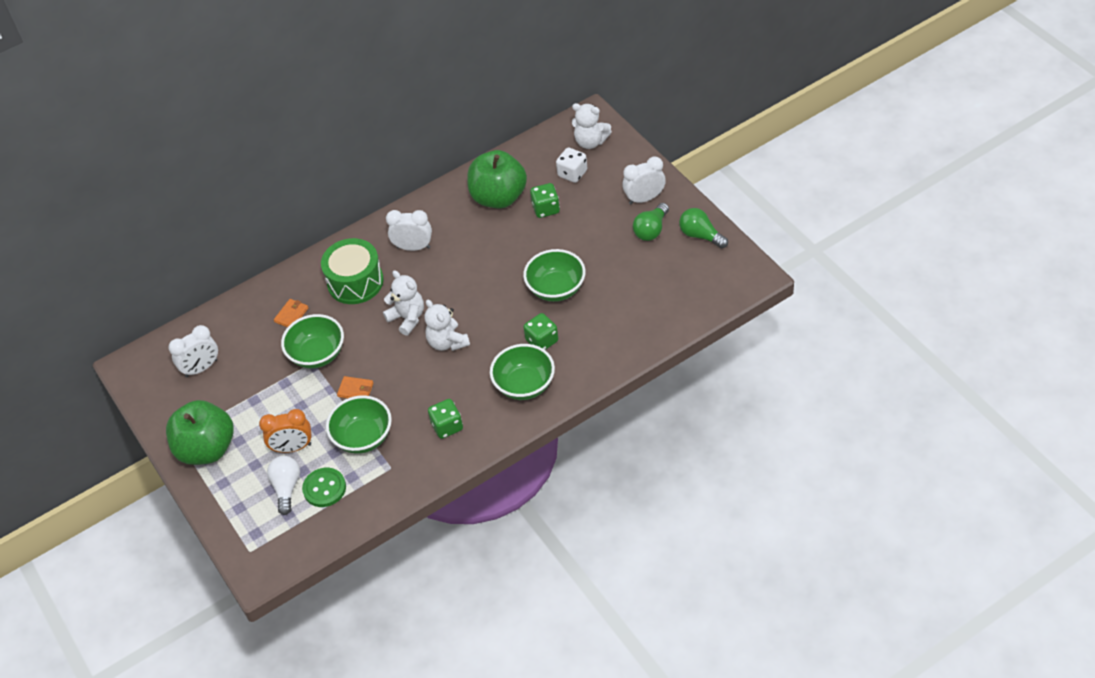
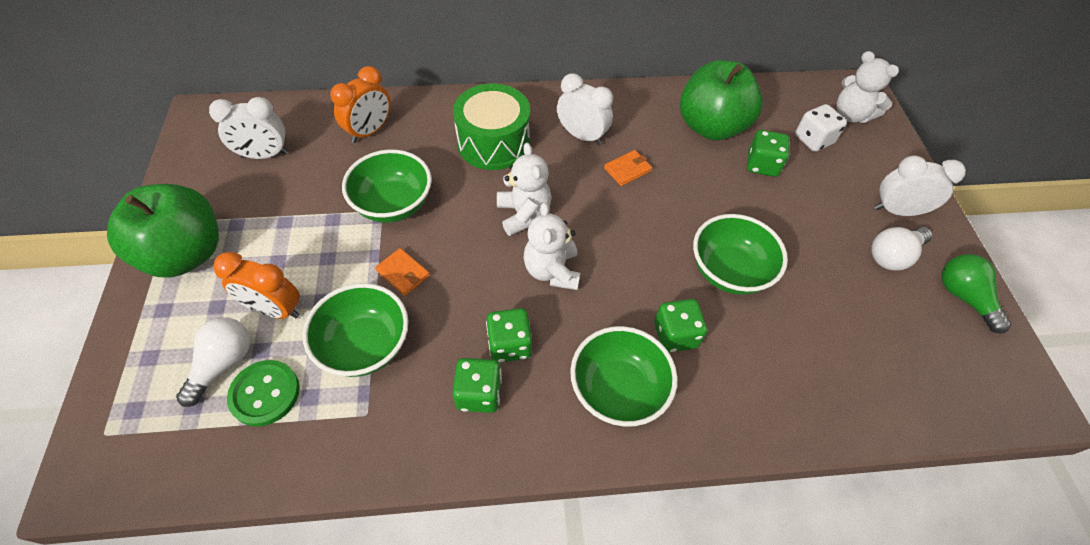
camera: 20 degrees right, 5 degrees up
(262, 317) = (369, 131): none -> orange clock
(291, 315) = (400, 145): orange wallet -> orange wallet (627, 169)
(448, 394) = (509, 345): none -> green dice
(651, 230) = (892, 256): green light bulb -> white light bulb

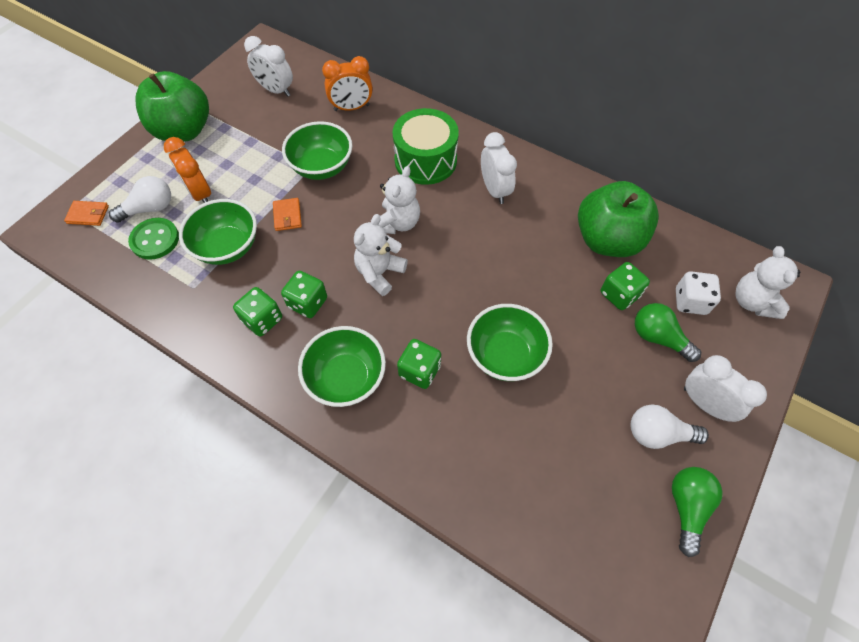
camera: 40 degrees right, 5 degrees up
(627, 169) = (504, 235): orange wallet -> orange wallet (88, 214)
(820, 181) = (658, 337): none -> green light bulb

